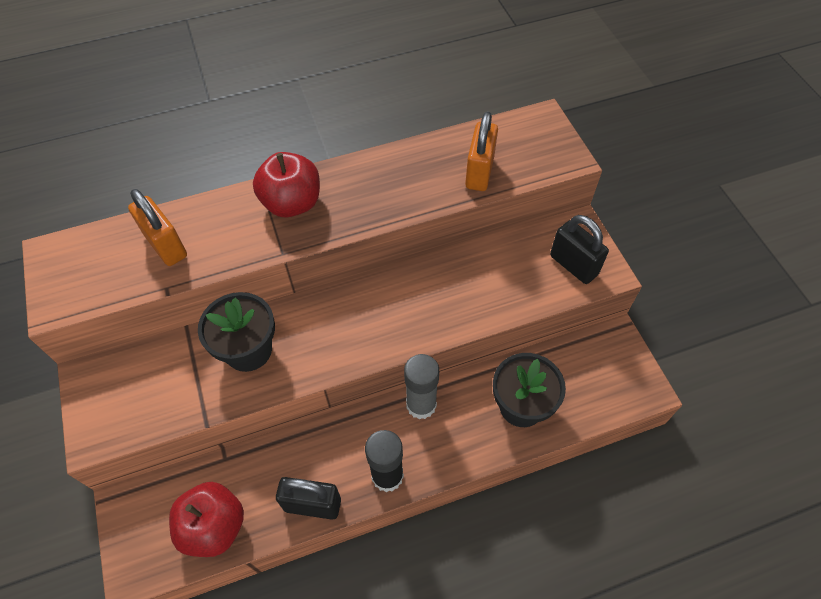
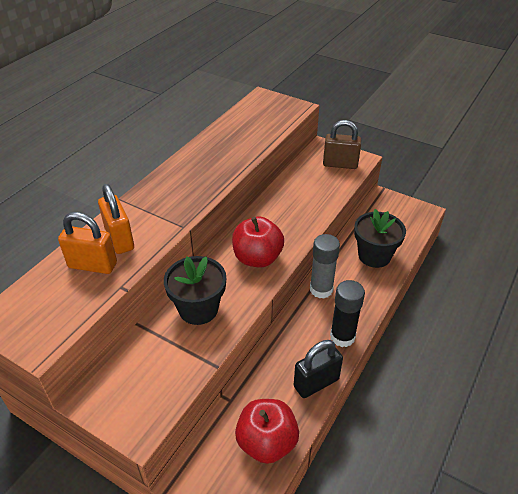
camera: 40 degrees left, 15 degrees down
(292, 203) = (158, 199): red apple -> red apple (257, 258)
(479, 172) = (257, 133): orange padlock -> orange padlock (119, 239)
(573, 265) = (340, 164): black padlock -> brown padlock

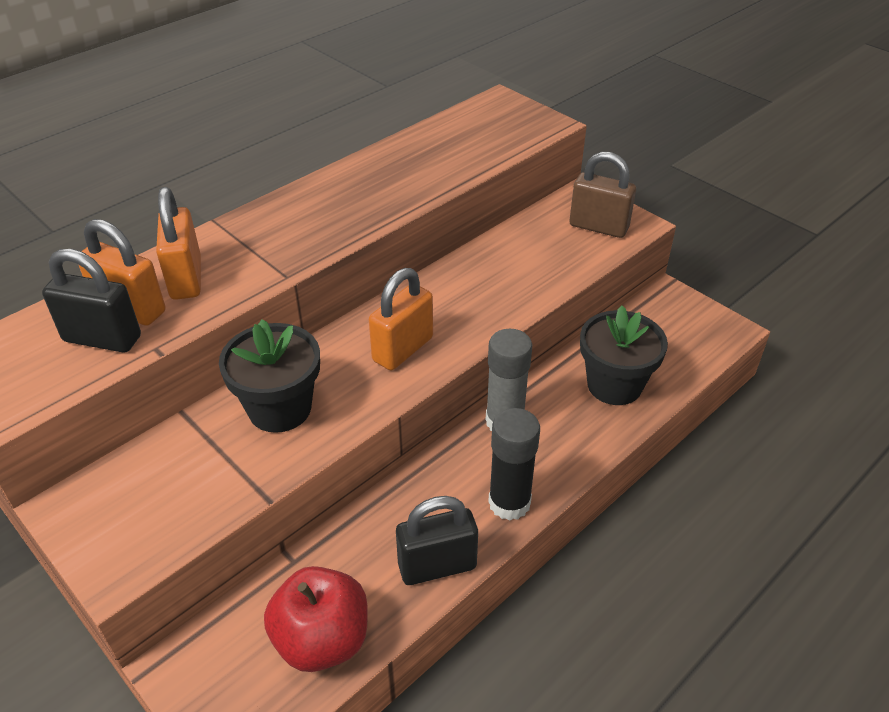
camera: 15 degrees right, 0 degrees up
(83, 287) = (102, 338): none -> black padlock
(257, 258) = (402, 349): red apple -> orange padlock

